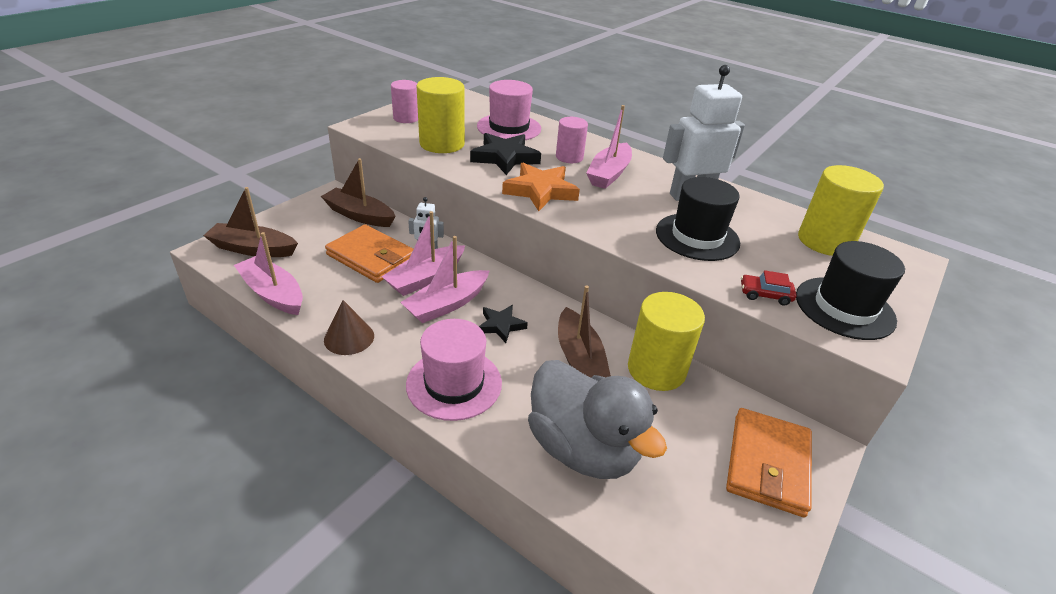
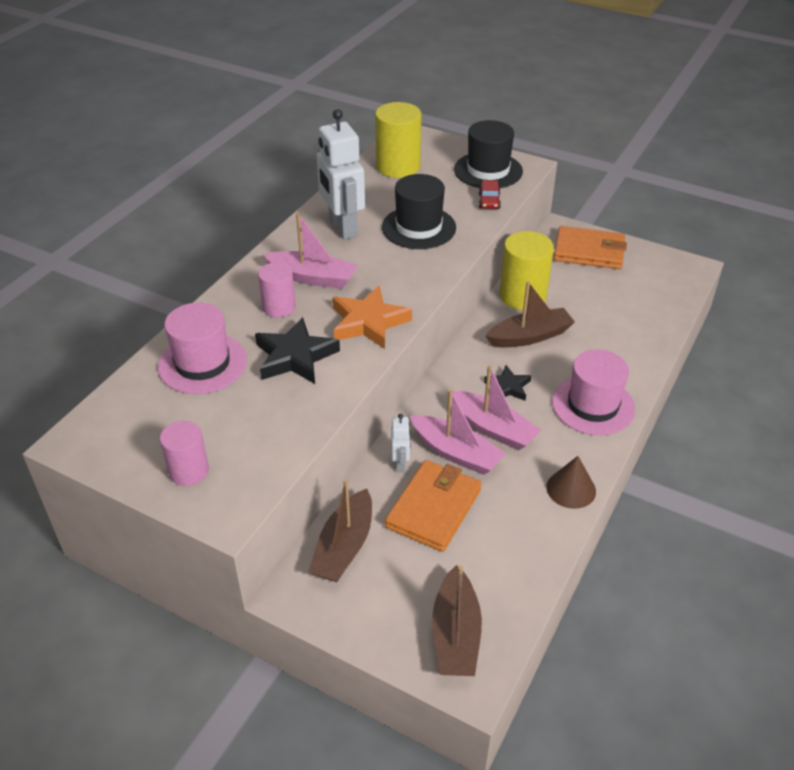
camera: 95 degrees left, 5 degrees up
(273, 294) = (532, 576): pink boat -> none
(442, 144) = (269, 417): yellow cylinder -> none
(583, 448) = (620, 330): grey duck -> none

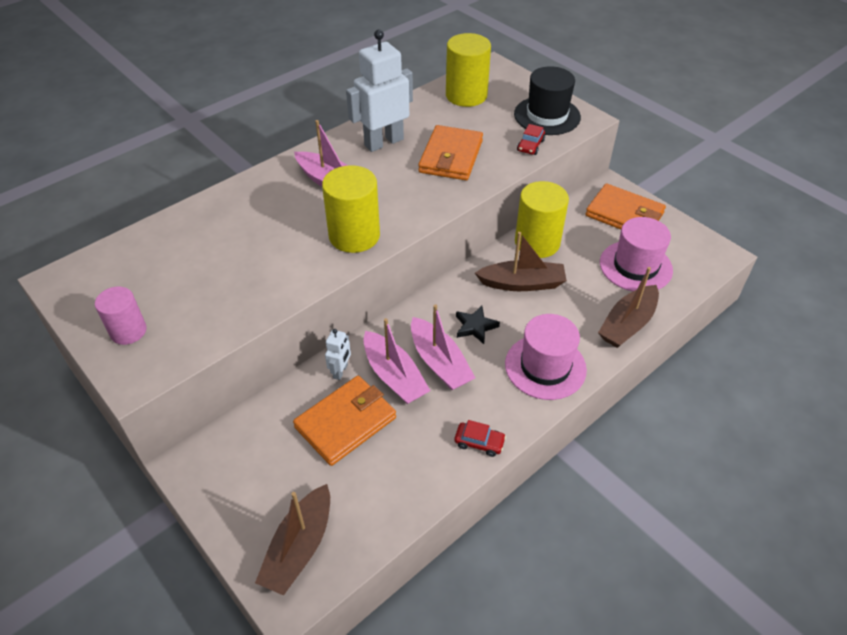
camera: 20 degrees right, 5 degrees up
(202, 363) = (196, 238): pink hat -> pink hat (635, 266)
(279, 307) = (287, 203): pink cylinder -> none
(295, 357) = (274, 251): black star -> none
(342, 228) = (383, 142): white robot -> white robot turned 60 degrees clockwise
(344, 547) = (251, 434): brown boat -> brown boat (627, 324)
(368, 322) = (354, 235): orange star -> yellow cylinder
(418, 227) = (451, 157): black hat -> orange wallet
(571, 489) = (479, 442): brown cone -> red car

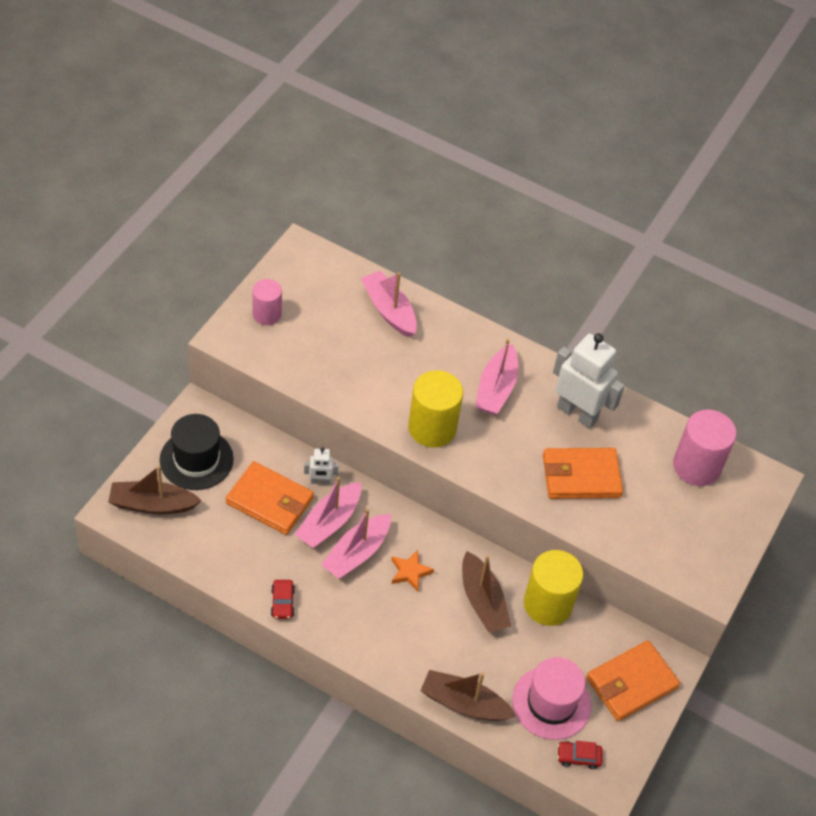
camera: 65 degrees right, 5 degrees up
(192, 231) = (389, 310): none -> pink boat
(466, 95) = (696, 466): yellow cylinder -> pink cylinder
(475, 326) = (410, 572): black star -> orange star
(530, 145) = (634, 544): red car -> red car (578, 757)
(545, 367) = (383, 639): pink hat -> none
(547, 116) = (697, 550): black hat -> black hat (196, 459)
(624, 214) = (631, 683): orange wallet -> orange wallet turned 45 degrees clockwise

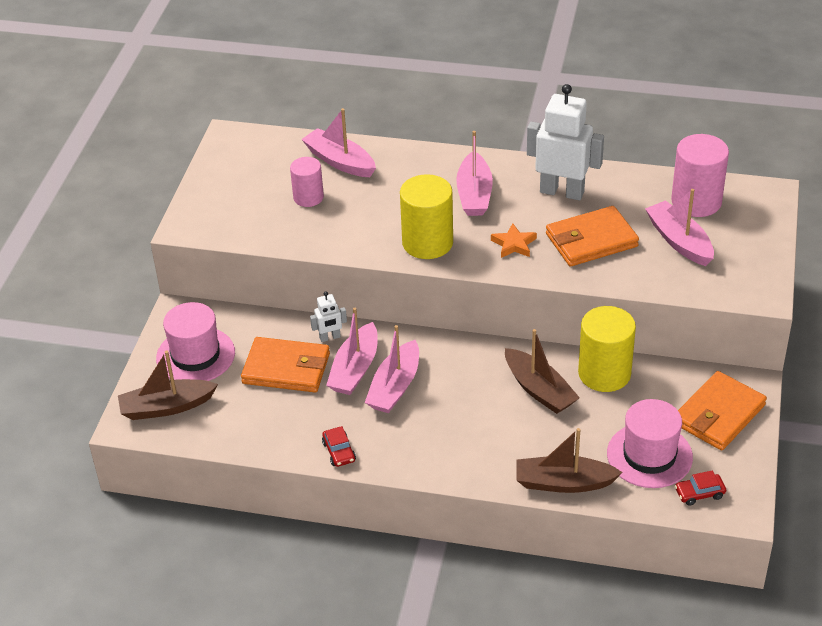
camera: 10 degrees left, 10 degrees down
(196, 459) = (195, 355): black hat -> pink hat
(267, 314) = (220, 197): pink cylinder -> pink cylinder (308, 197)
(410, 572) = (456, 387): orange star -> orange star (514, 244)
(661, 505) = (679, 241): none -> pink boat

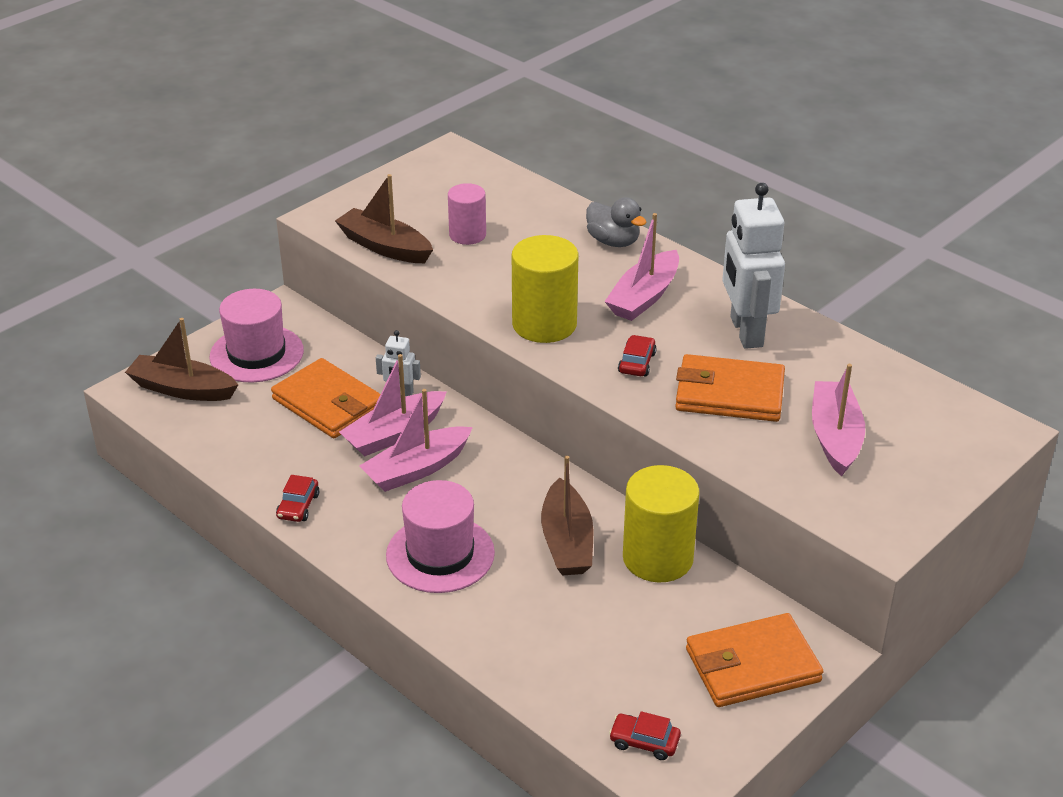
camera: 30 degrees right, 5 degrees down
(340, 161) = (534, 213): pink boat -> none
(415, 161) = (613, 241): none -> grey duck
(514, 244) = (636, 363): orange star -> red car
(562, 192) = (745, 332): white robot -> white robot turned 150 degrees counterclockwise
(563, 483) = (498, 651): brown boat -> brown boat (385, 247)
(649, 455) = (625, 670): pink hat -> pink hat (440, 554)
(696, 201) = (899, 403): pink cylinder -> none

